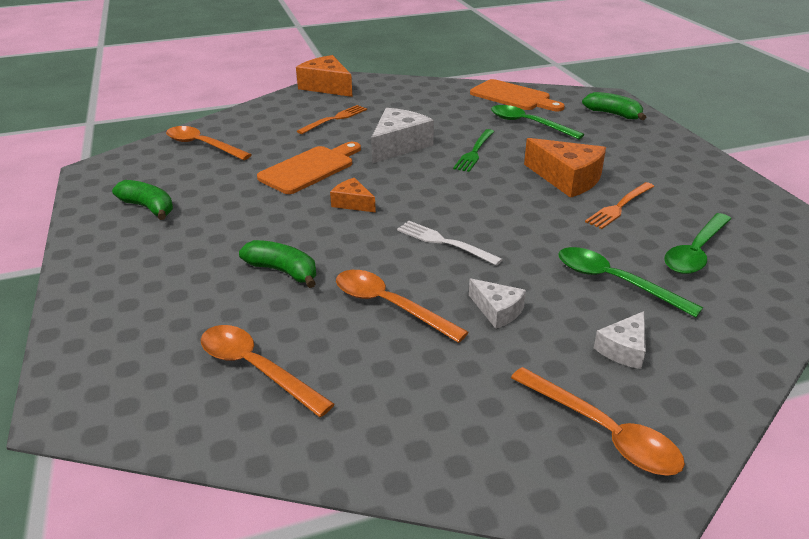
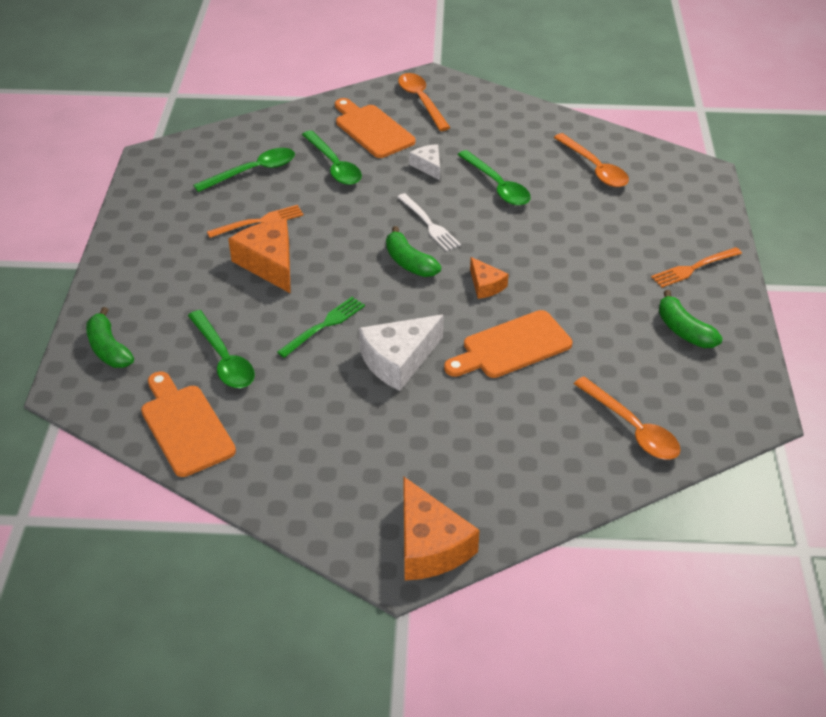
camera: 160 degrees left, 10 degrees up
(283, 271) = (565, 229): green banana -> green banana (409, 262)
(335, 119) = (450, 442): orange fork -> orange fork (693, 268)
(389, 305) = (497, 186): orange spoon -> green spoon
(623, 349) = (372, 129): white cheese -> orange cutting board

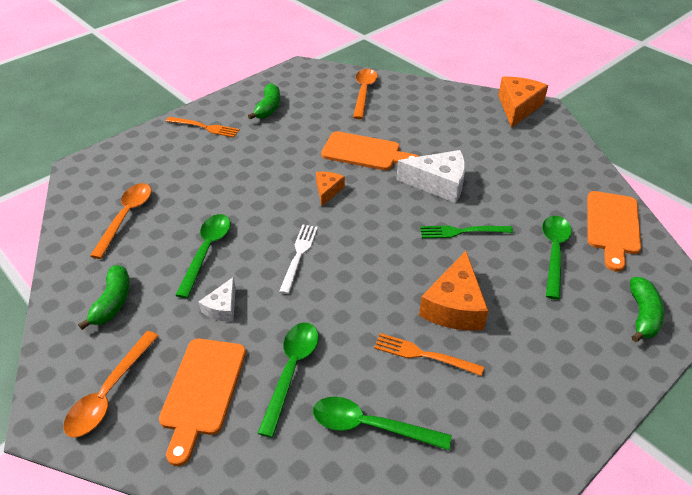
camera: 135 degrees left, 0 degrees up
(409, 262) = (352, 236): green banana -> green banana (113, 302)

